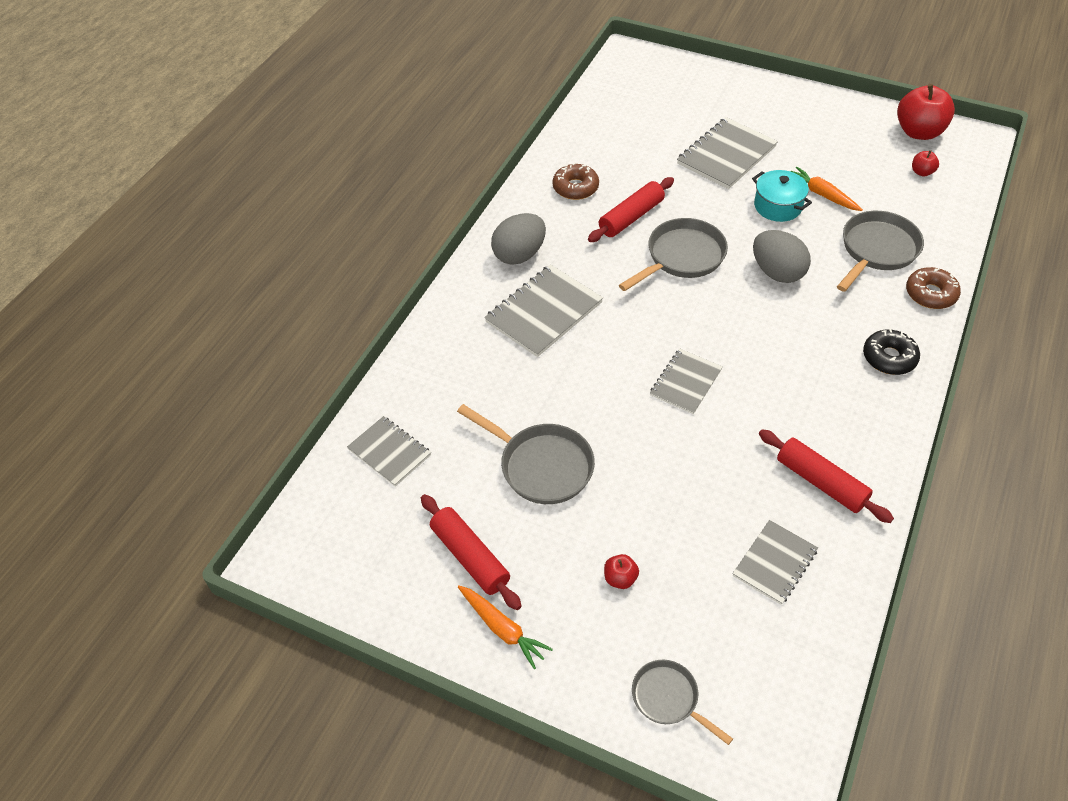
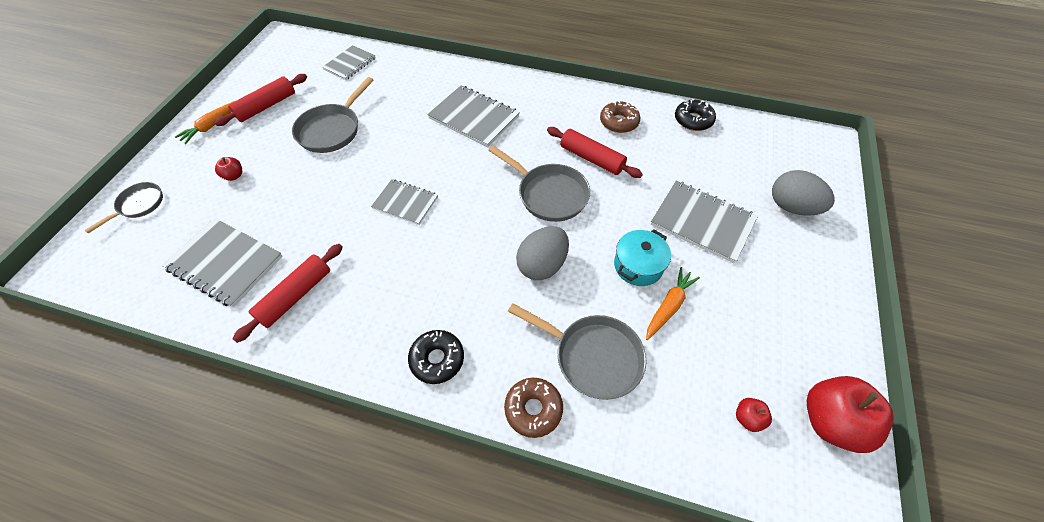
camera: 80 degrees right, 5 degrees up
(519, 255) = (532, 99): grey egg -> grey egg (791, 207)
(582, 132) = (693, 120): none -> black donut
(774, 563) = (225, 263): grey notebook -> grey notebook, size x1.57

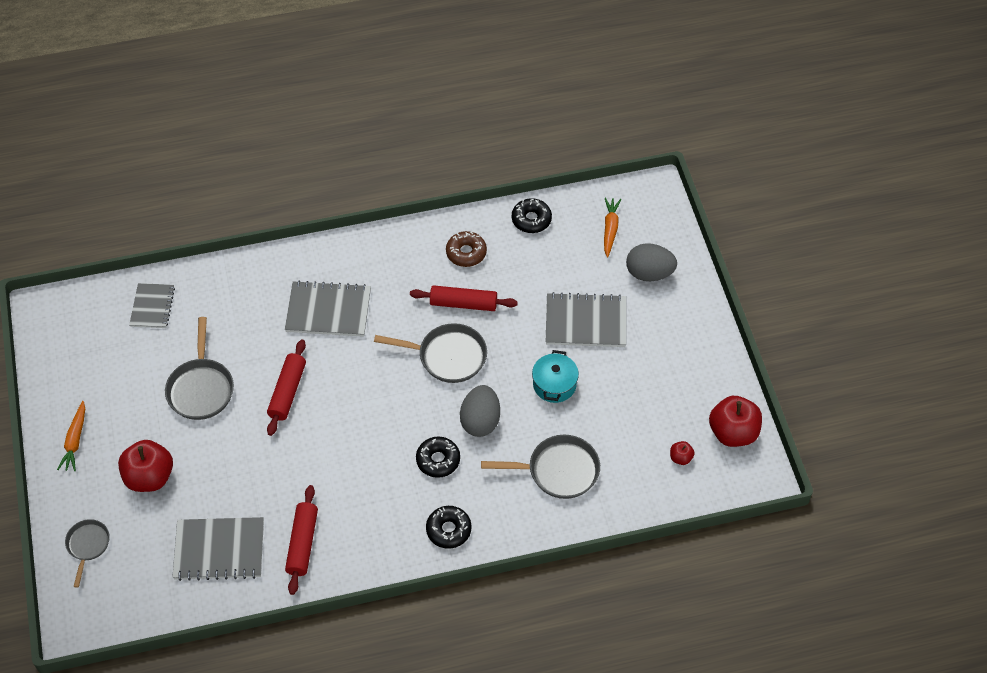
camera: 30 degrees left, 0 degrees up
(234, 176) = (149, 477): red apple -> red apple, size x2.17
(266, 106) = (110, 395): red rolling pin -> red rolling pin (287, 392)
(405, 203) = (329, 424): grey notebook -> none
(476, 282) = (438, 460): none -> black donut
(533, 409) = (538, 526): brown donut -> none
(668, 306) = (593, 406): orange carrot -> orange carrot (610, 229)

